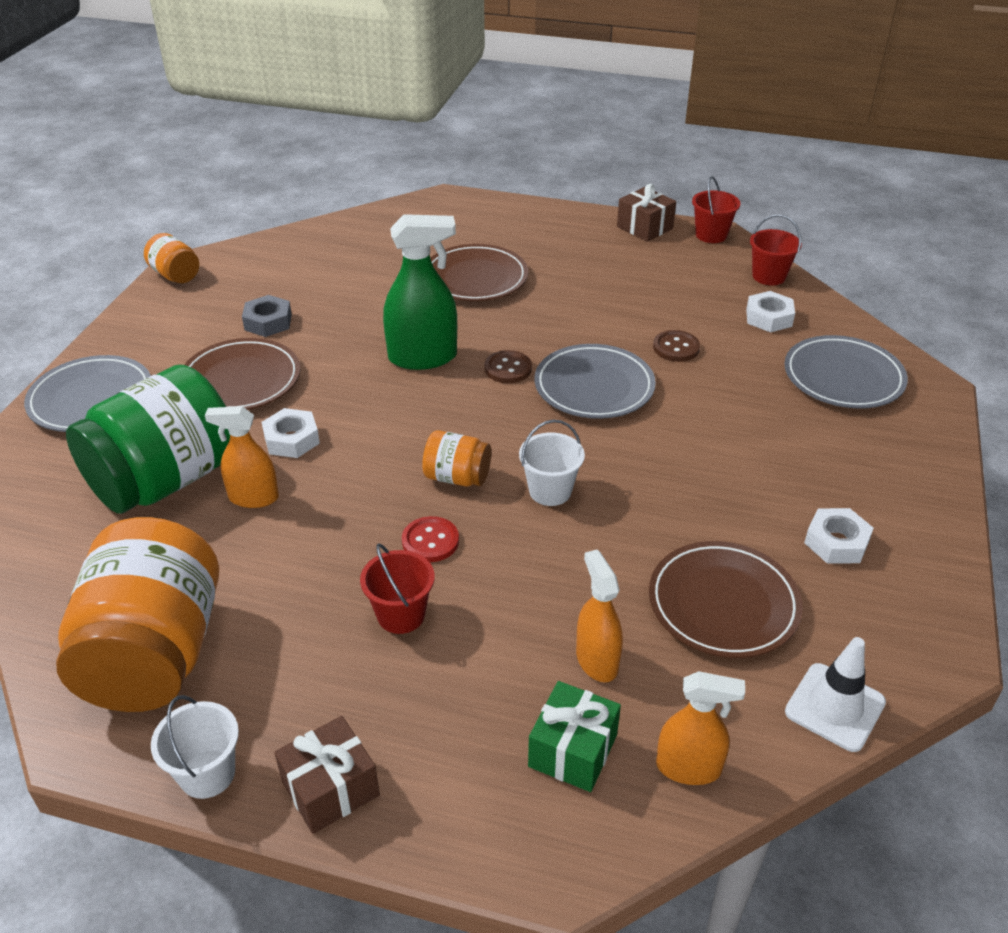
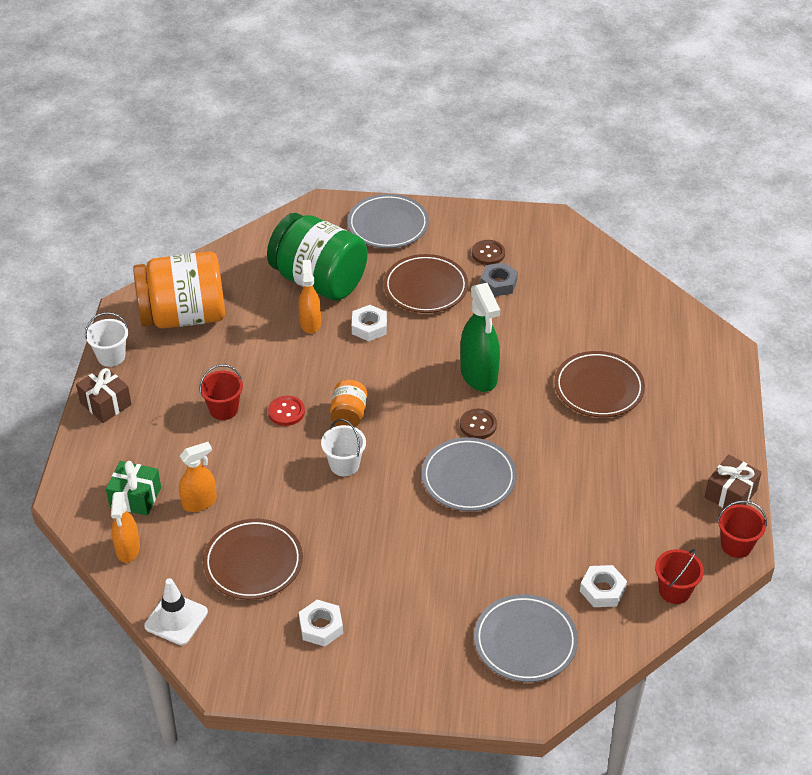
camera: 80 degrees right, 5 degrees up
(175, 275) = (543, 220): orange jar -> none
(676, 348) = (536, 526): brown button -> brown button (488, 253)

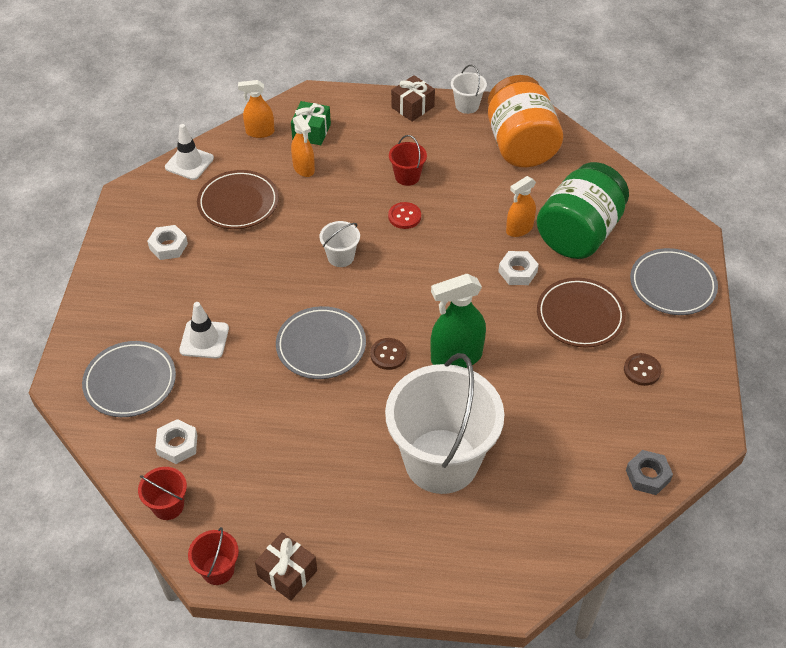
camera: 90 degrees right, 5 degrees up
(310, 323) = (519, 229): orange spray bottle -> orange spray bottle turned 150 degrees clockwise
(348, 415) = (400, 259): orange jar -> none
(463, 579) = (204, 339): none -> white traffic cone
(498, 283) = (594, 378): grey nut -> grey nut (647, 476)
(598, 388) = (441, 461): brown plate -> white bucket

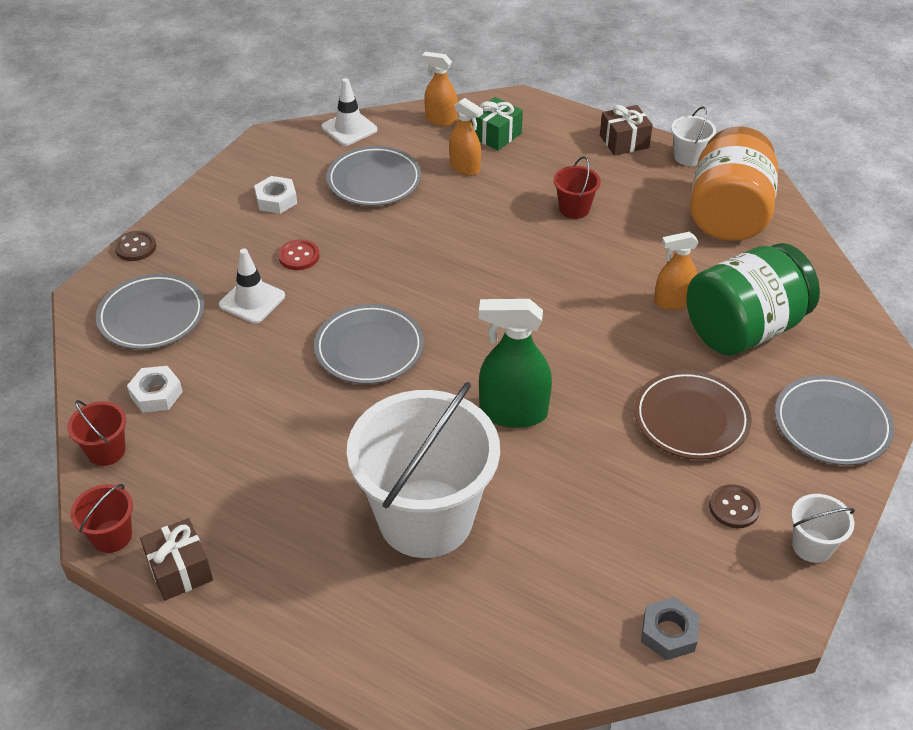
camera: 25 degrees right, 5 degrees down
(238, 203) = (374, 181): brown plate -> grey plate
(304, 168) = (465, 167): orange spray bottle -> orange spray bottle turned 45 degrees counterclockwise
(341, 257) = (448, 266): white bucket -> white bucket (812, 546)
(388, 355) = (437, 383): brown button -> brown button (135, 247)
(404, 216) = (545, 248): red button -> red button (299, 256)
(517, 272) = (642, 346): white nut -> none

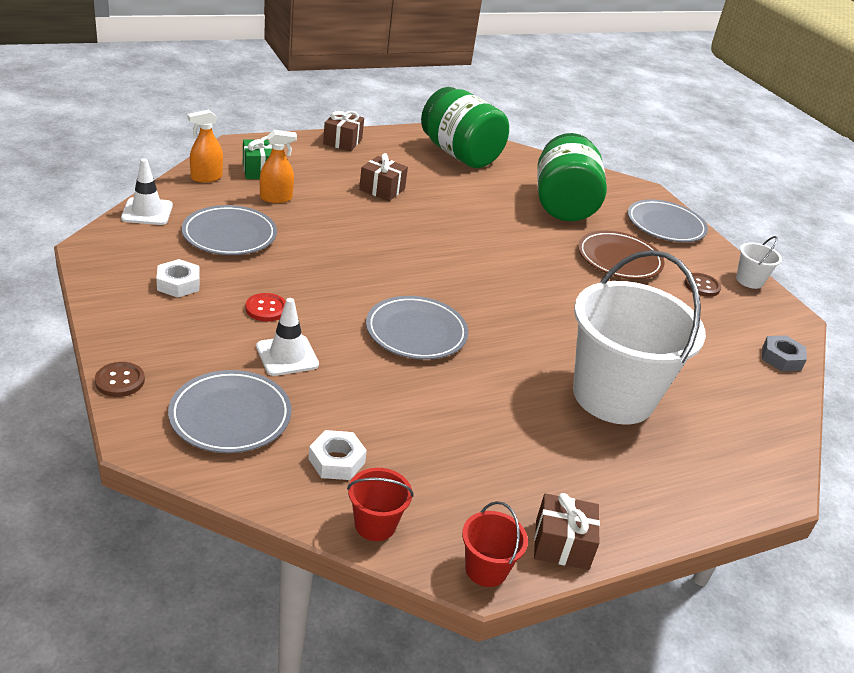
camera: 60 degrees left, 10 degrees down
(513, 412) = (548, 312): green spray bottle -> none
(574, 208) = (382, 189): red bucket -> brown gift
(672, 301) = (513, 210): orange spray bottle -> none
(688, 157) = (390, 135): white bucket -> none
(728, 214) = (460, 154): orange jar -> green jar

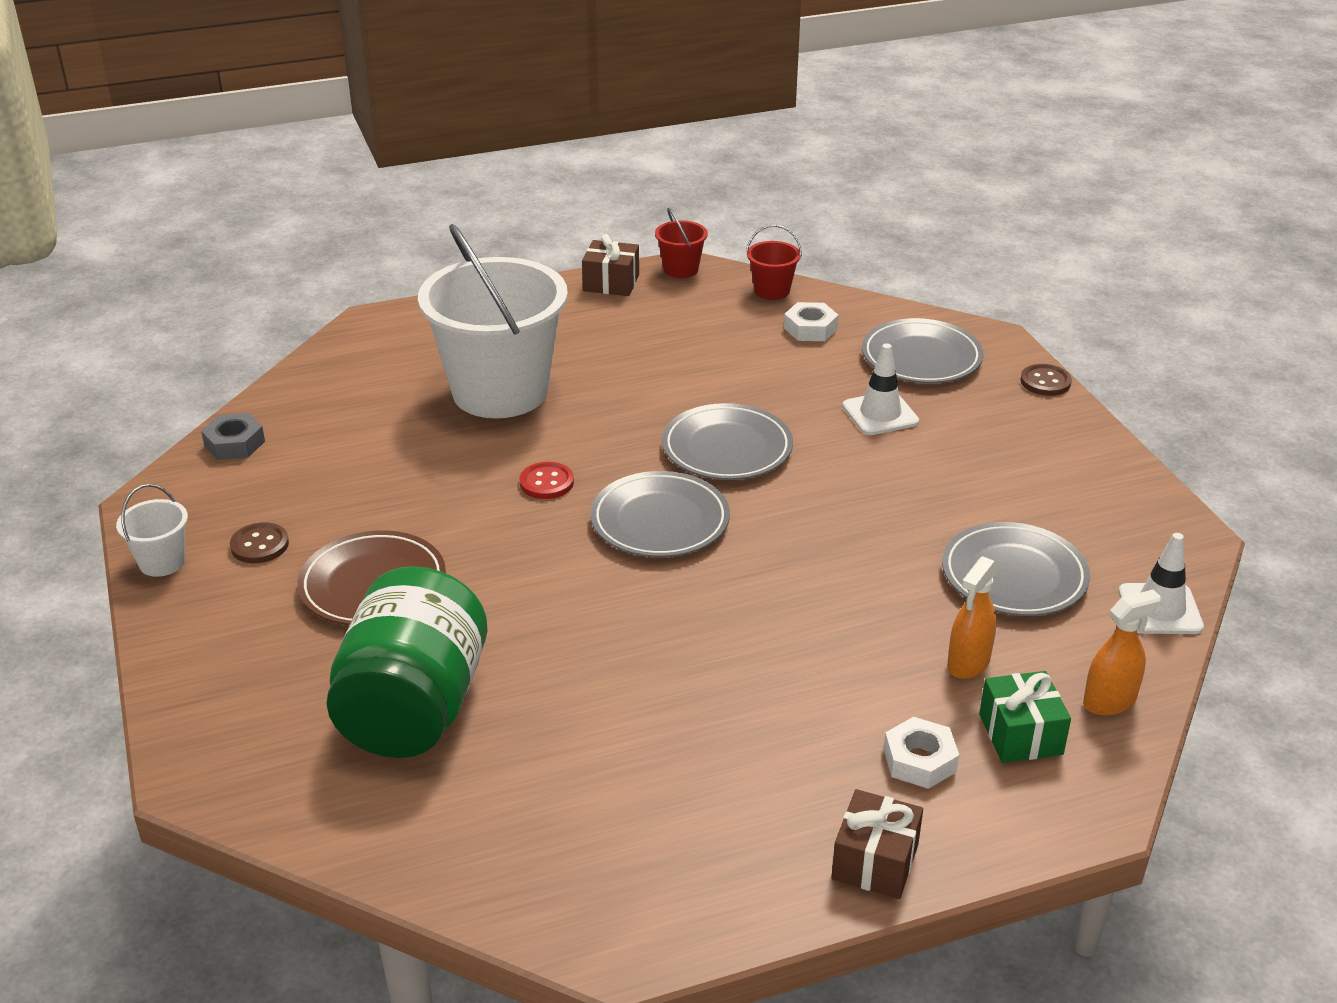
camera: 170 degrees left, 0 degrees up
(178, 284) = (1045, 492): white nut -> white nut (919, 760)
(266, 309) = (921, 466): red button -> red button (546, 482)
(276, 198) = (968, 663): orange spray bottle -> orange spray bottle turned 45 degrees counterclockwise
(382, 189) = (778, 709): brown gift -> none
(460, 154) = (598, 852): green jar -> none
(665, 225) = (224, 674): grey plate -> grey plate (660, 521)

